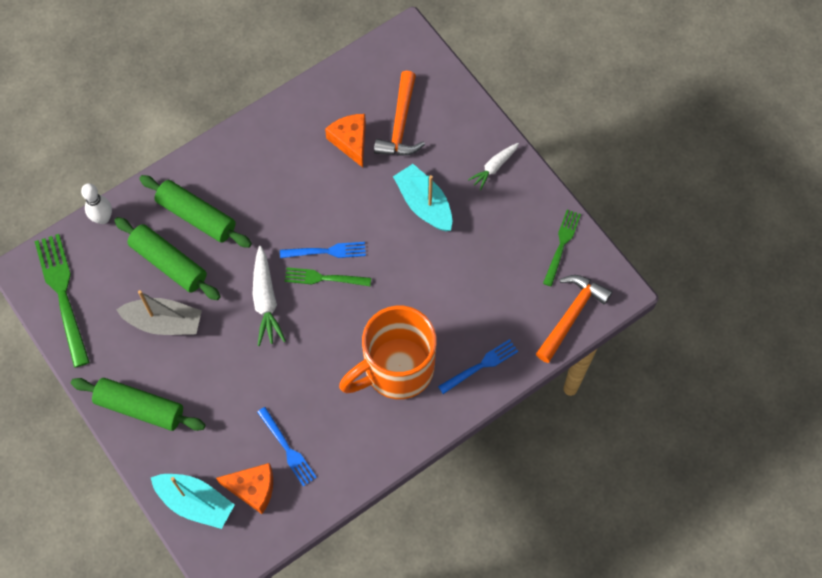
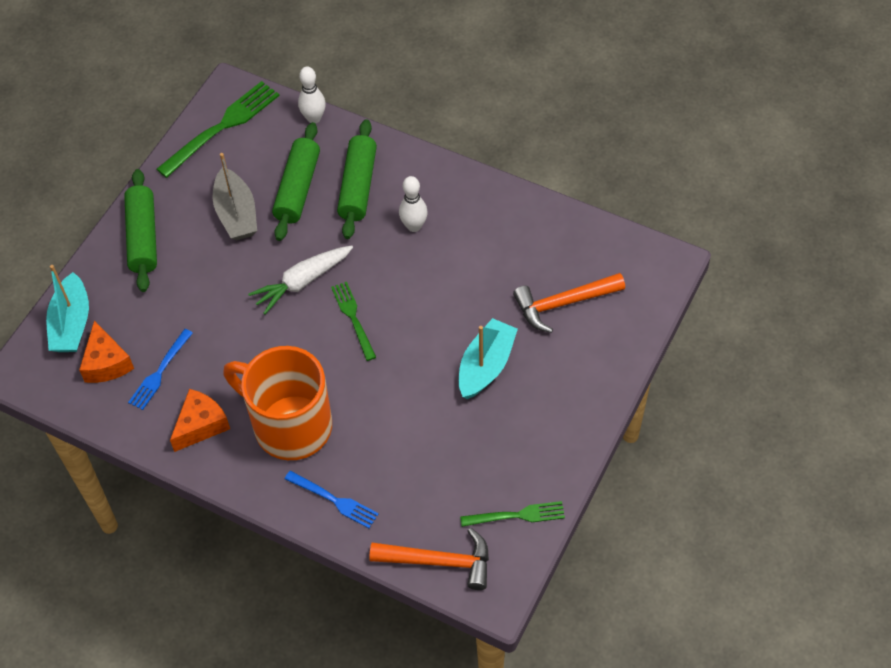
camera: 65 degrees right, 10 degrees down
(263, 193) = (414, 226): none -> white bowling pin
(326, 251) = (383, 306): blue fork -> none
(350, 141) = (516, 270): orange cheese -> orange cheese (201, 425)
(494, 167) = (568, 410): white carrot -> none

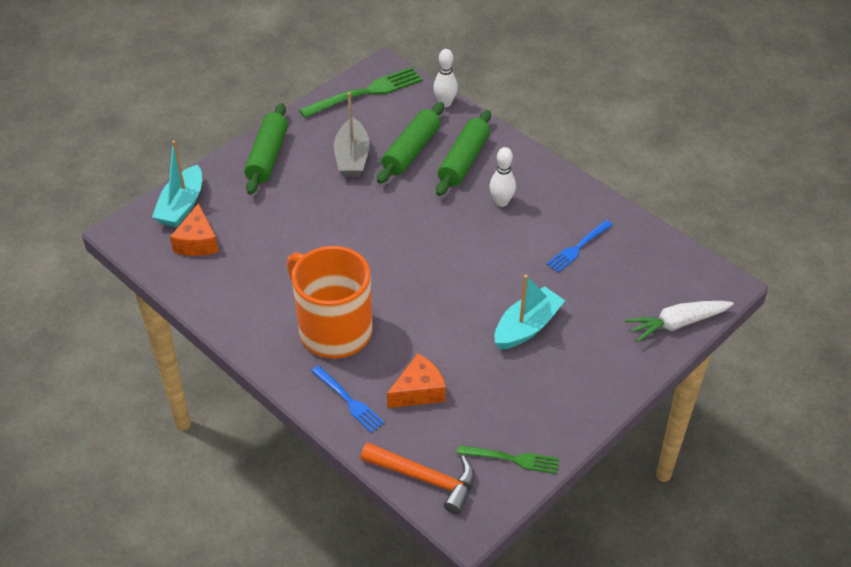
camera: 15 degrees right, 10 degrees down
(160, 372) = (239, 260): blue fork -> blue fork (578, 247)
(201, 425) = (256, 310): orange cheese -> orange cheese (419, 391)
(302, 282) = (388, 221): white carrot -> white carrot (677, 324)
(353, 318) = (421, 260): green fork -> none
(563, 303) = (616, 294): orange hammer -> none

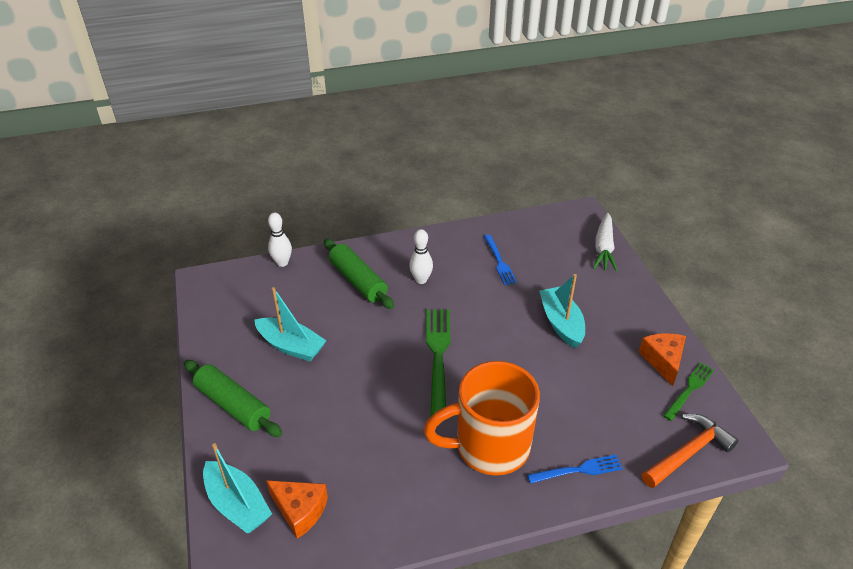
camera: 60 degrees left, 5 degrees down
(352, 158) = (291, 346): grey boat -> turquoise boat
(365, 92) = (219, 303): green fork -> green fork (438, 356)
(411, 151) = (318, 305): green rolling pin -> none
(419, 391) = (592, 417): orange cheese -> orange cheese (663, 361)

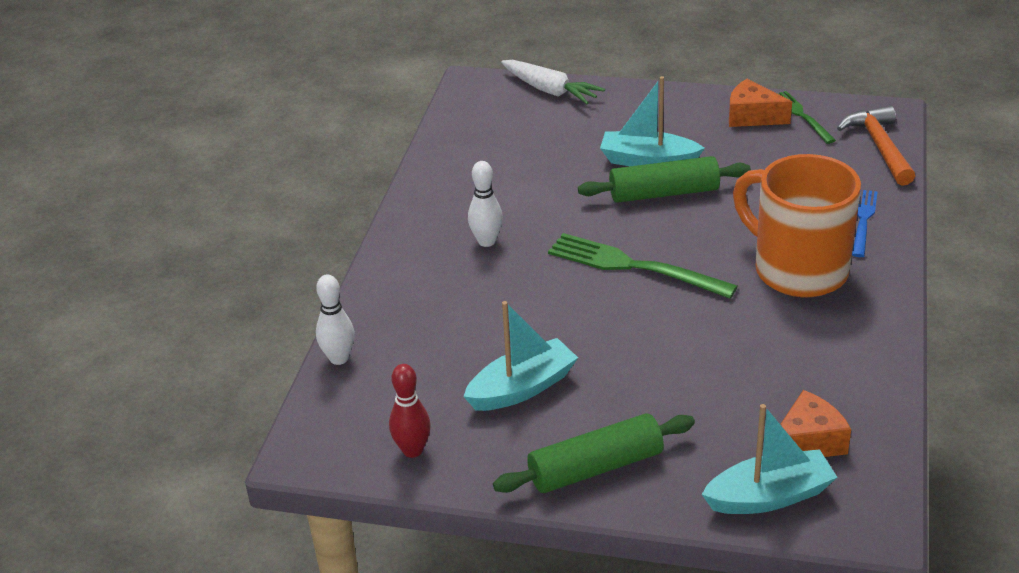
camera: 60 degrees left, 5 degrees down
(219, 320) = (412, 450): none -> red bowling pin
(358, 280) = (441, 295): green rolling pin -> green rolling pin (664, 193)
(489, 446) = (797, 270): orange mug -> orange mug turned 120 degrees clockwise
(499, 261) = (506, 170): blue fork -> none

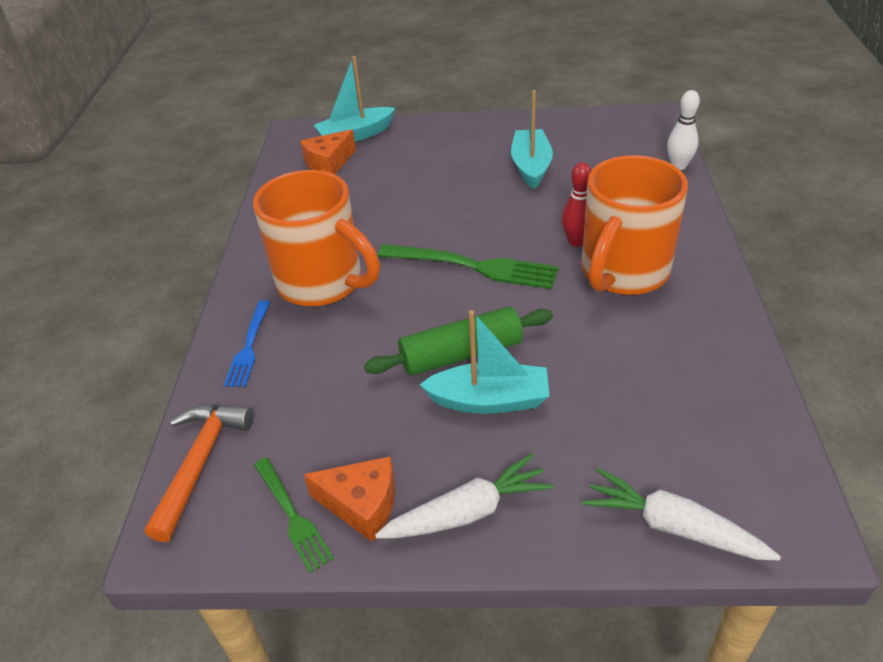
camera: 170 degrees right, 5 degrees up
(412, 450) = (585, 126): red bowling pin -> red bowling pin (576, 241)
(487, 241) = (623, 272): white bowling pin -> orange mug
(522, 388) = (531, 166): turquoise boat -> turquoise boat turned 135 degrees clockwise
(595, 467) = (465, 134): green rolling pin -> none
(679, 107) = (467, 512): none -> white carrot
(879, 147) = (200, 463): orange hammer -> orange hammer turned 150 degrees counterclockwise

